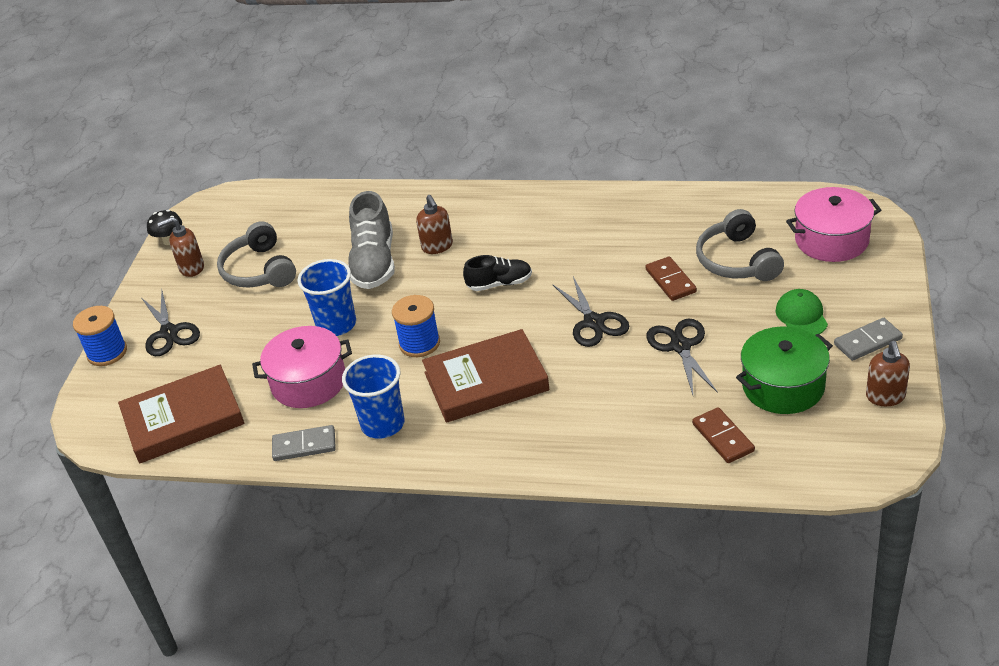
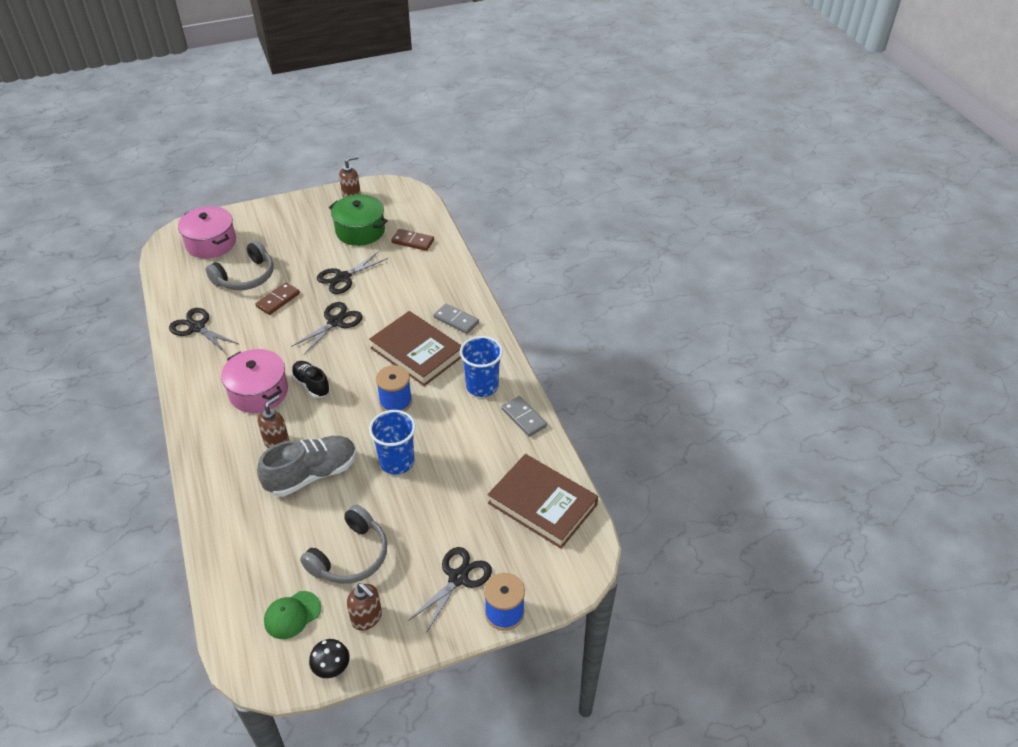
camera: 125 degrees left, 5 degrees up
(308, 382) = (465, 447): pink pot -> pink pot (259, 392)
(662, 212) = (197, 327): none -> black scissors
(723, 437) = (413, 241): brown domino -> brown domino turned 75 degrees clockwise
(801, 316) = (294, 238): green cap -> green cap (292, 615)
(867, 341) = (308, 210): grey domino -> grey domino (456, 320)

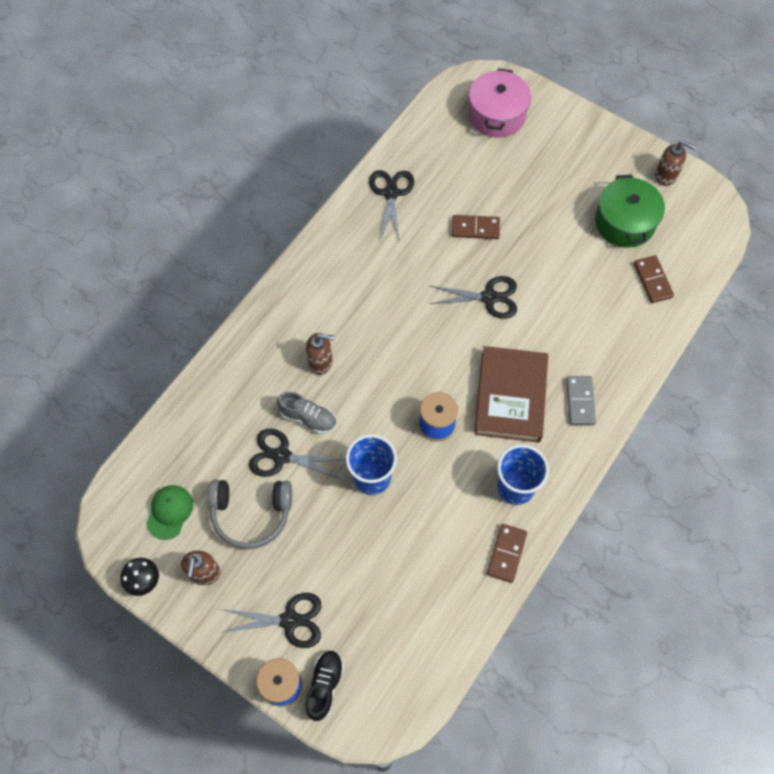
camera: 55 degrees right, 20 degrees up
(246, 277) = (480, 178): grey headphones -> none
(259, 392) = (361, 303): pink pot -> none
(292, 615) = (169, 512): green cap -> green cap turned 90 degrees clockwise
(311, 385) = (401, 338): black shoe -> black shoe (324, 686)
(312, 474) = (308, 418): grey shoe -> grey shoe, size x0.60
(343, 277) = (549, 258): black scissors -> black scissors (281, 456)
(523, 418) = (506, 553): grey domino -> brown domino
(542, 504) = (418, 641): brown book -> none

